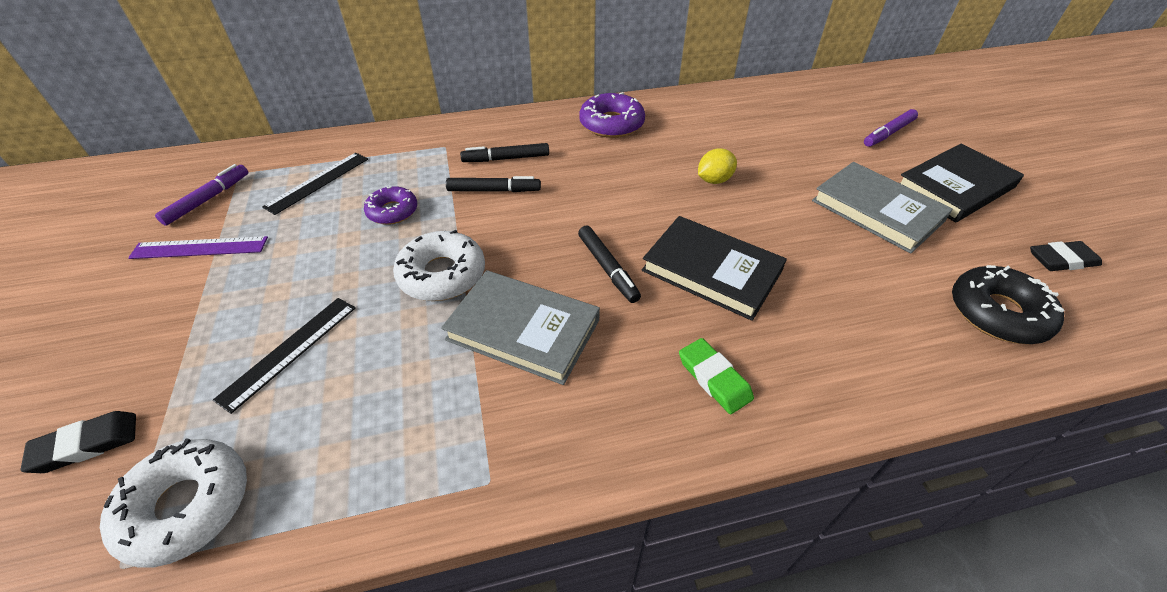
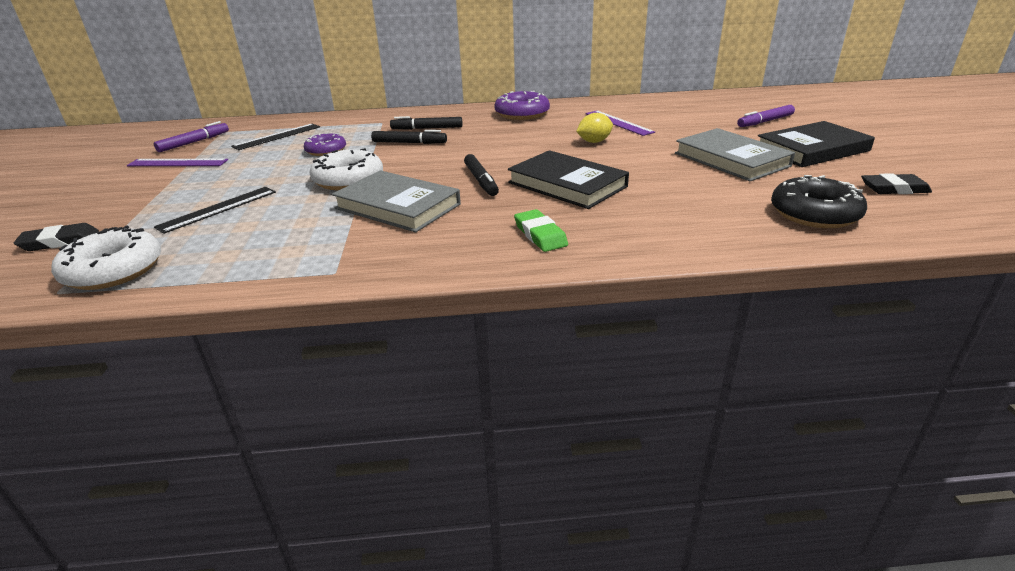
camera: 10 degrees right, 15 degrees down
(729, 140) = (618, 123): none -> purple ruler

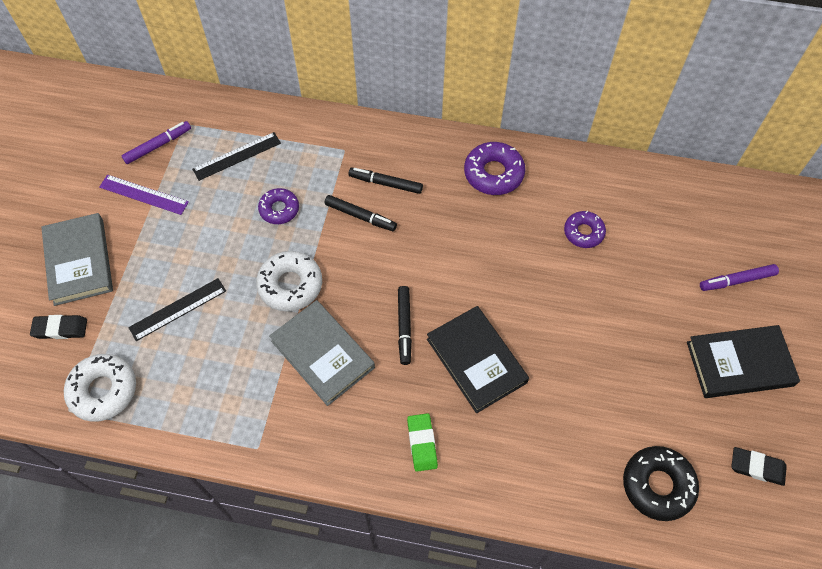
camera: 15 degrees right, 30 degrees up
(594, 142) = (538, 274): yellow lemon -> none
(618, 123) = (583, 232): purple ruler -> purple donut
(731, 159) = (649, 359): grey book -> grey book (79, 261)

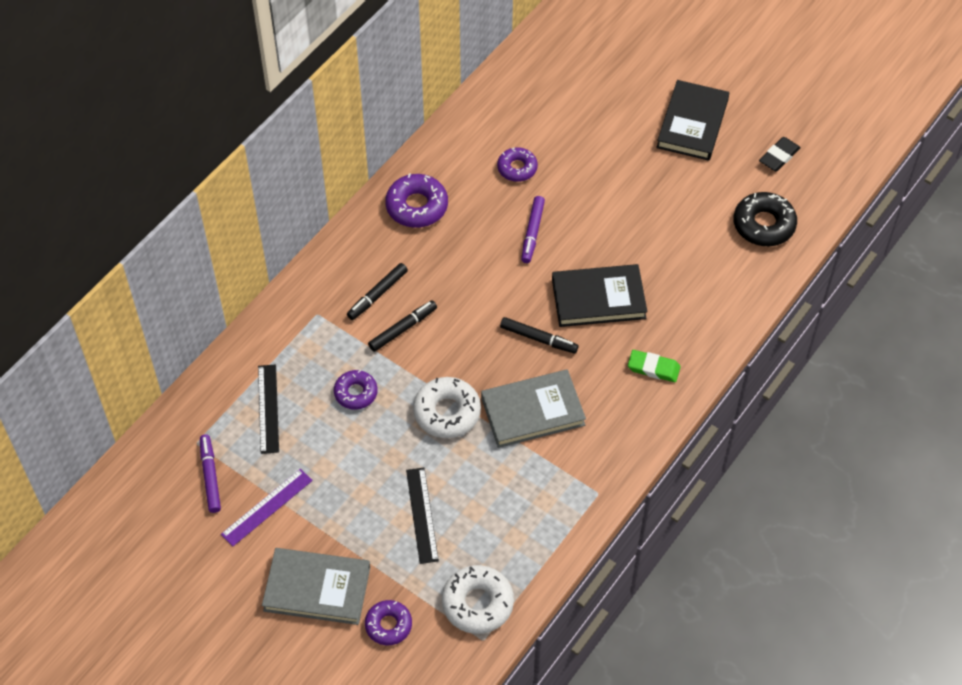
camera: 65 degrees left, 5 degrees down
(60, 329) = (388, 625): black eraser -> purple donut
(737, 280) = (620, 87): purple marker -> purple marker (532, 232)

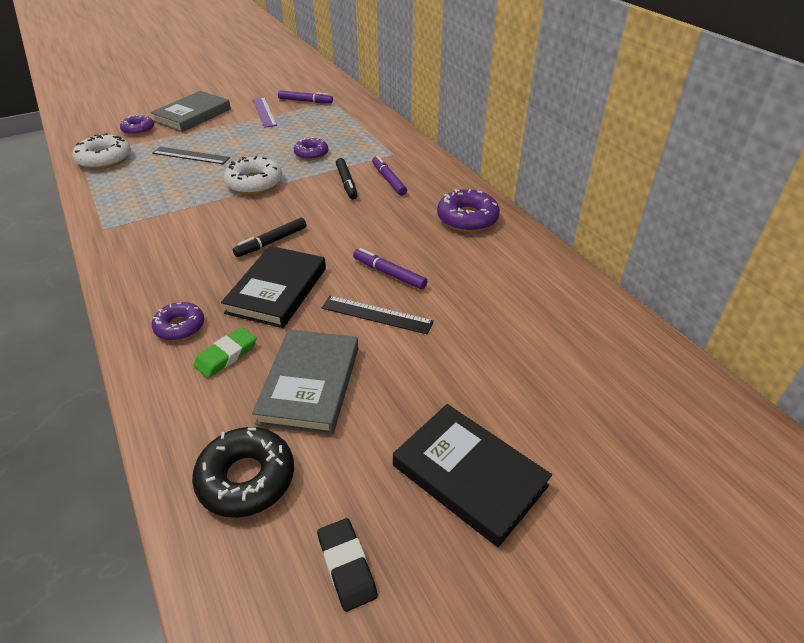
camera: 115 degrees right, 15 degrees down
(268, 408) = (333, 124): black ruler -> black ruler (377, 315)
(378, 294) = (389, 180): black marker -> purple marker
(517, 168) = (479, 288): purple donut -> purple donut (180, 326)
(532, 411) = (209, 219): grey book -> grey book (310, 384)
(653, 368) = (168, 298): green eraser -> green eraser (226, 355)

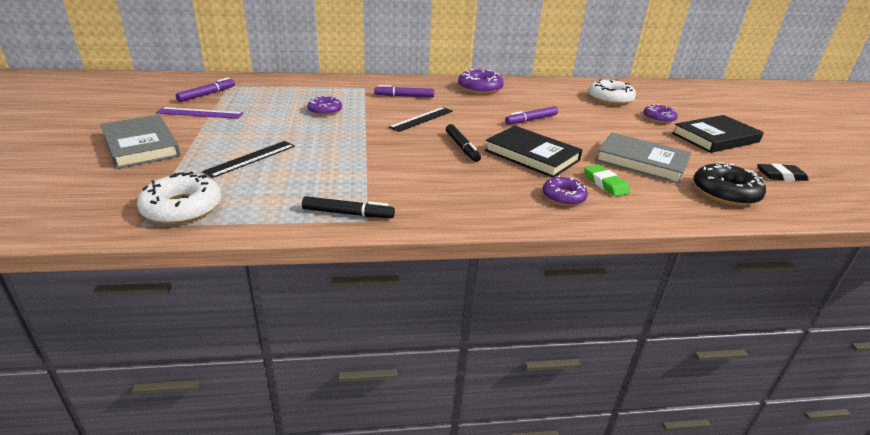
camera: 70 degrees left, 10 degrees down
(138, 130) = (125, 180): purple donut -> purple donut (658, 118)
(254, 183) = (352, 139): white donut -> white donut (610, 99)
(346, 183) = (393, 108): black marker -> black marker (347, 213)
(377, 315) = (575, 132): black ruler -> black ruler (421, 119)

